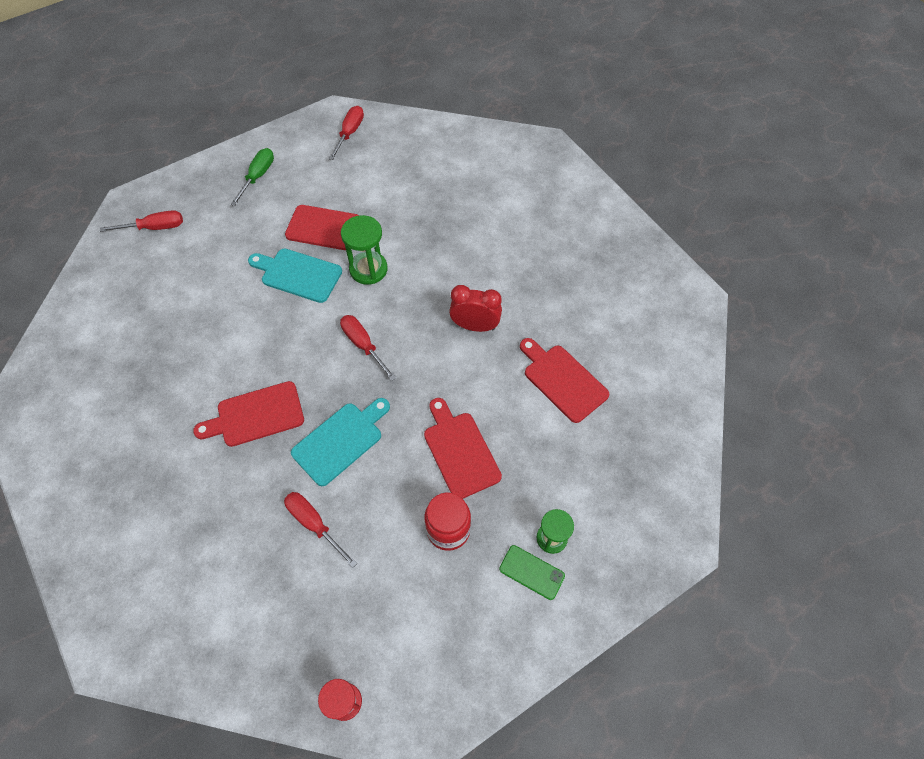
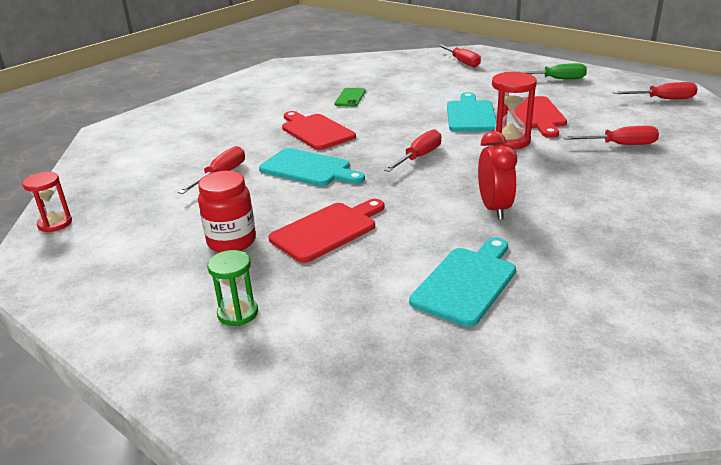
camera: 75 degrees right, 30 degrees down
(368, 269) = (509, 141): green hourglass -> red hourglass
(415, 203) = (621, 145): none -> red screwdriver
(531, 572) = (191, 306): green phone -> green phone (350, 98)
(562, 380) = (467, 282): red cutting board -> turquoise cutting board

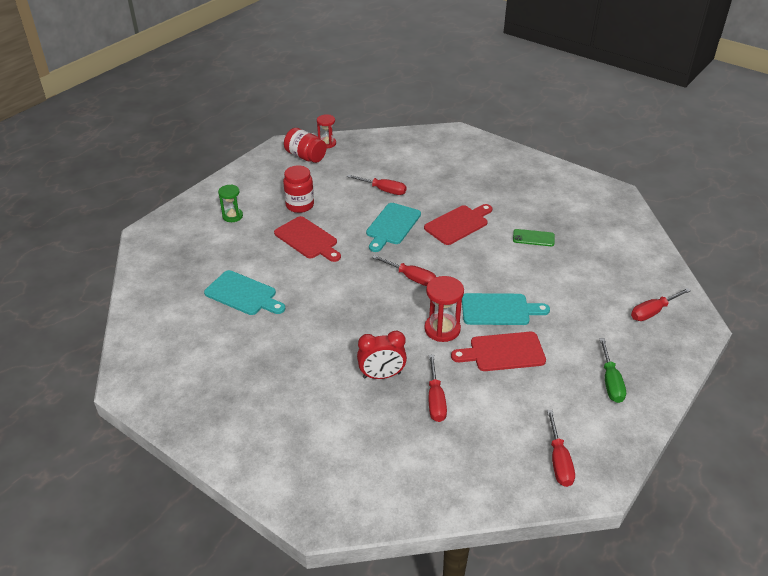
camera: 85 degrees right, 10 degrees up
(81, 243) = (305, 156): none -> red jar
(494, 208) = (327, 312): red clock -> red clock (381, 375)

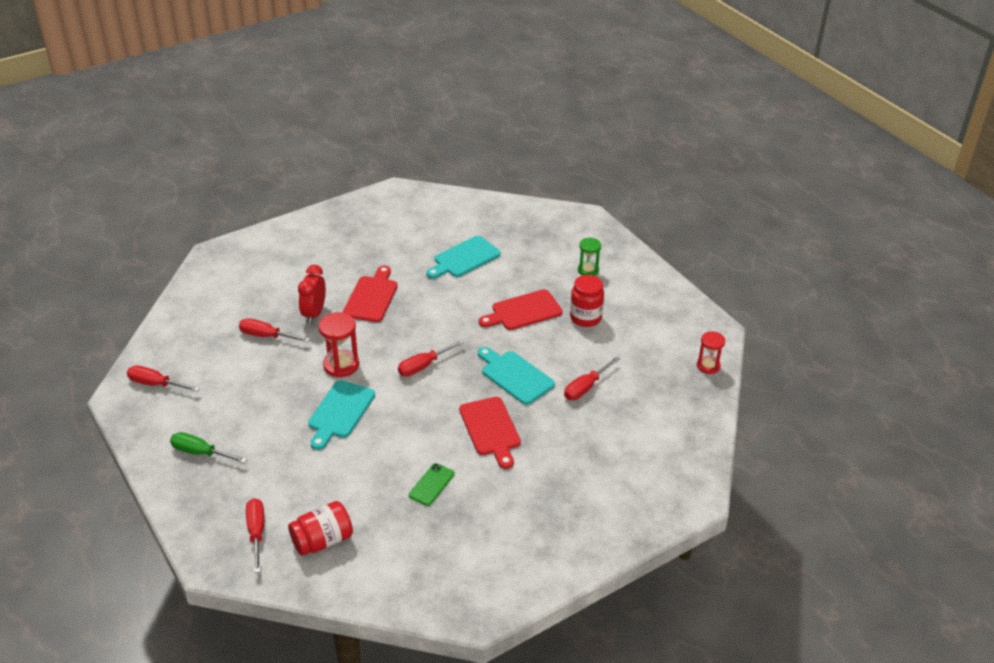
camera: 110 degrees right, 0 degrees up
(305, 156) = (684, 342): red jar -> red jar (322, 540)
(503, 352) = (286, 394): red cutting board -> red cutting board (372, 297)

